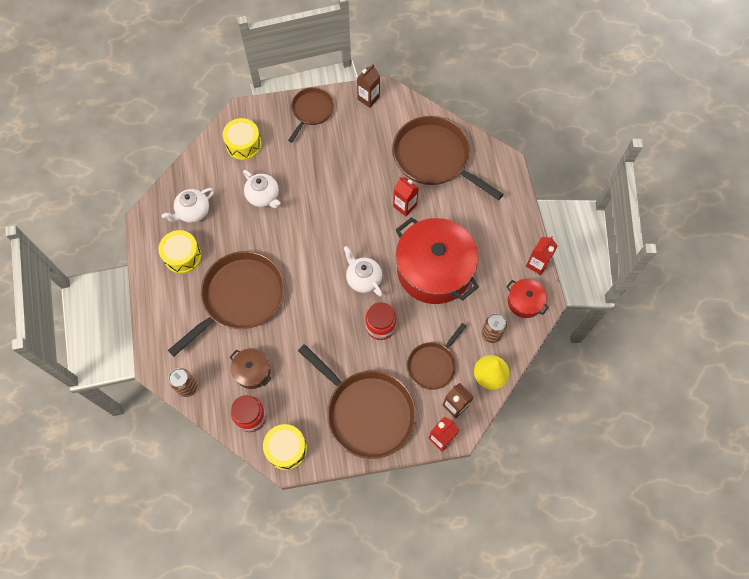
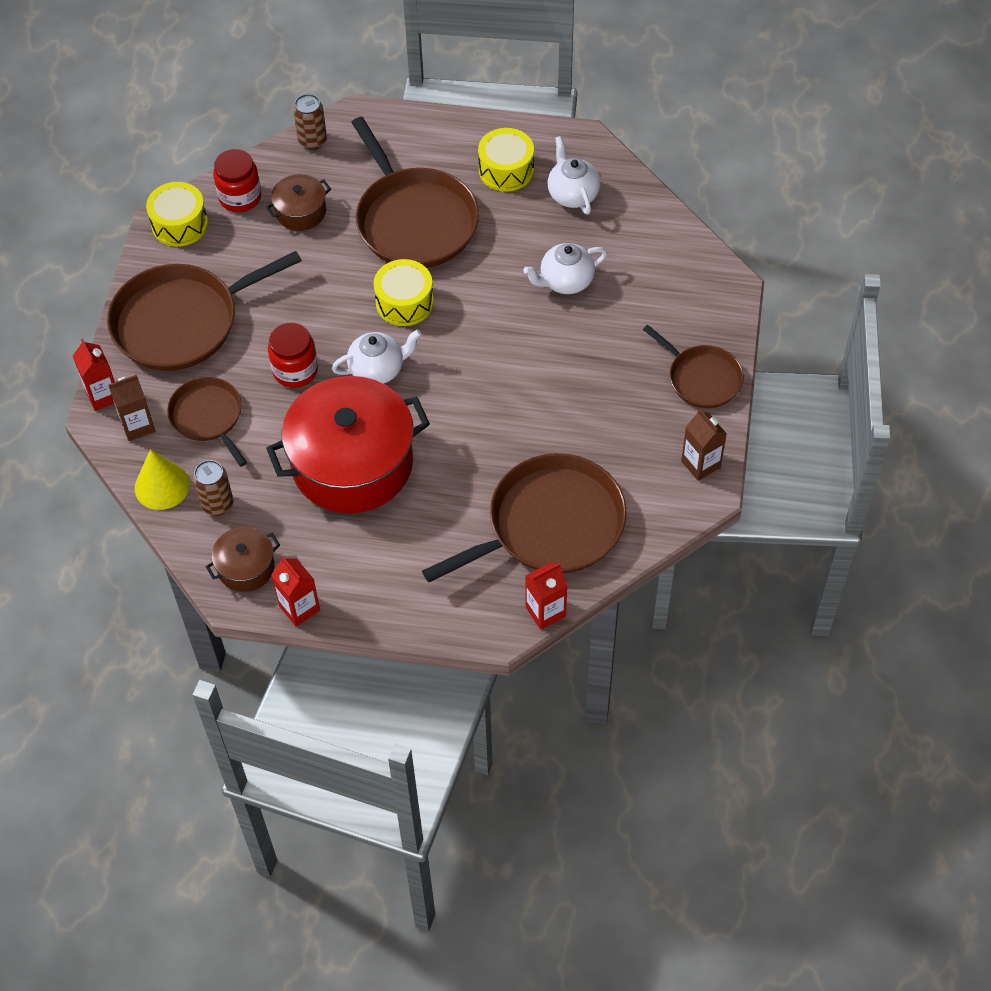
camera: 110 degrees right, 10 degrees down
(243, 144) = (668, 276): yellow drum -> yellow drum (404, 302)
(404, 206) = (477, 457): red carton -> red carton (545, 611)
(524, 302) = (246, 567): red pot -> brown pot

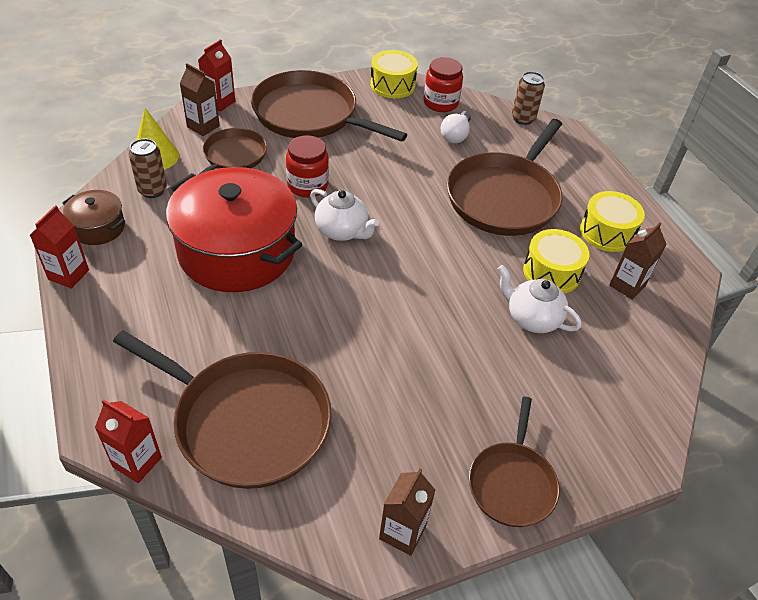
camera: 55 degrees right, 10 degrees down
(300, 211) = (455, 135): brown pot -> white light bulb
(404, 302) = (421, 222): yellow drum -> yellow drum (551, 272)
(572, 194) = (627, 285): white teapot -> brown carton

